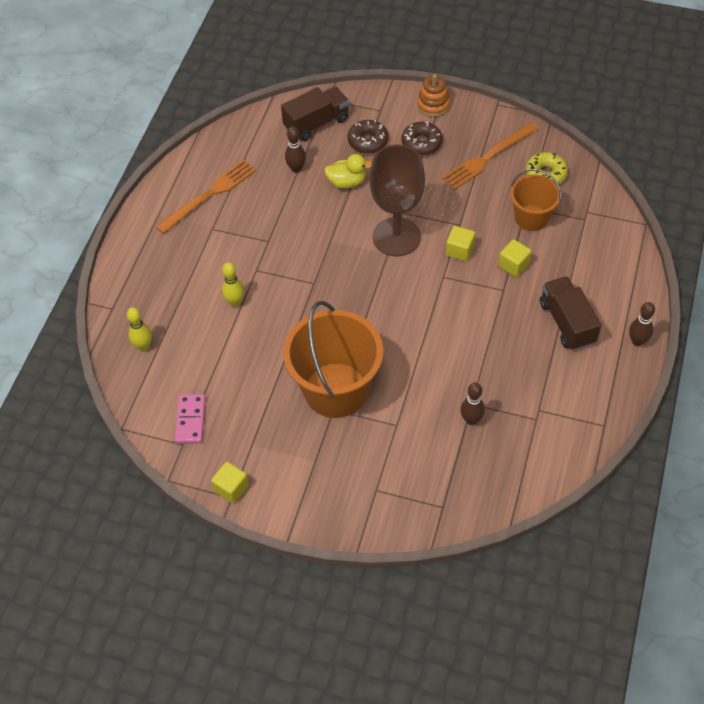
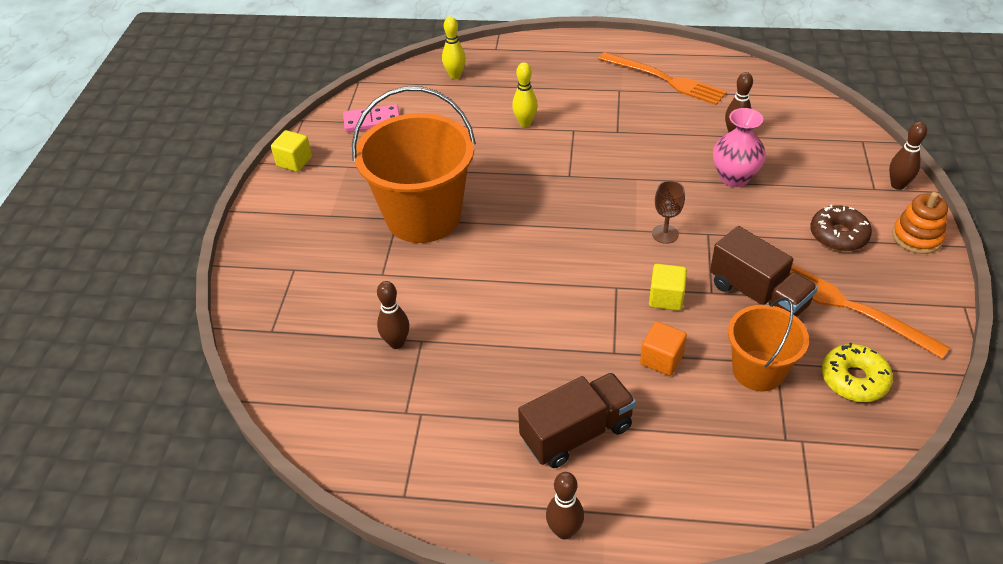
camera: 80 degrees right, 10 degrees down
(316, 123) = (816, 138): brown truck -> brown truck (758, 295)
(347, 182) = (734, 178): yellow duck -> pink vase
(368, 141) = (812, 185): brown donut -> none
(380, 97) = (897, 185): none -> brown bowling pin
(396, 237) = (665, 234): brown goblet -> brown goblet, size x0.41
(513, 265) = (661, 359): yellow cube -> orange cube

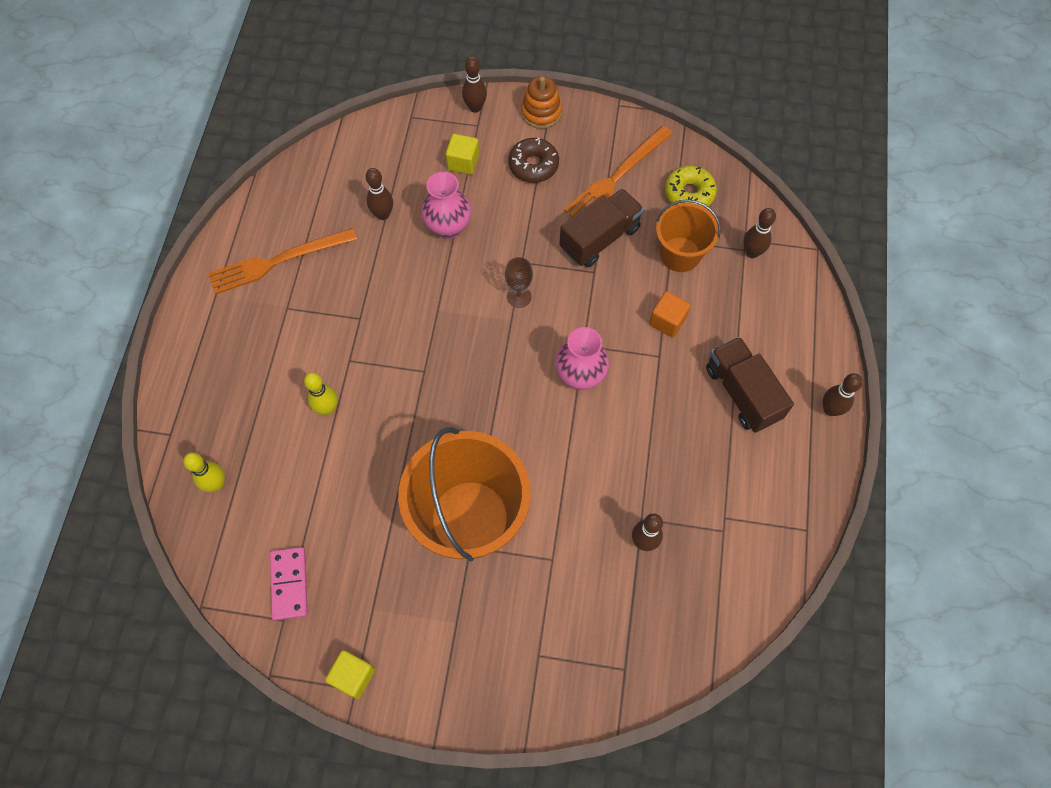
camera: 90 degrees left, 20 degrees up
(579, 286) = (580, 376): none -> pink vase
(665, 79) = (278, 261): orange fork -> orange fork turned 150 degrees counterclockwise
(666, 298) = (599, 307): yellow cube -> yellow cube (463, 162)
(783, 447) = (752, 252): none -> brown bowling pin

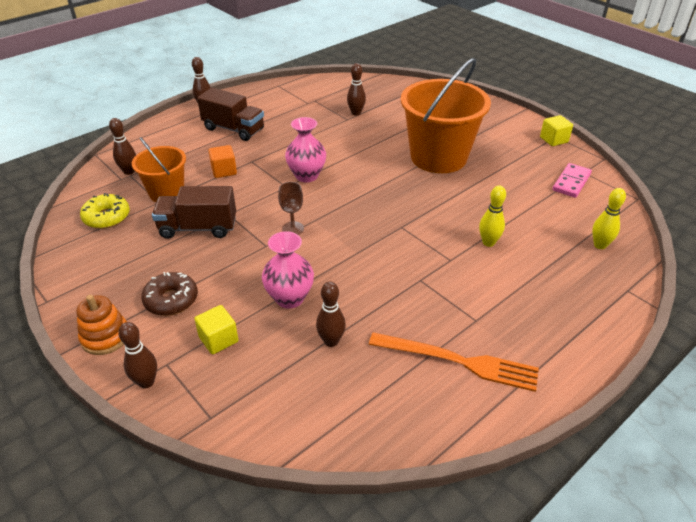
camera: 140 degrees left, 25 degrees down
(616, 177) = (131, 254): orange fork -> none
(742, 393) = (233, 129): brown truck -> brown truck turned 75 degrees counterclockwise

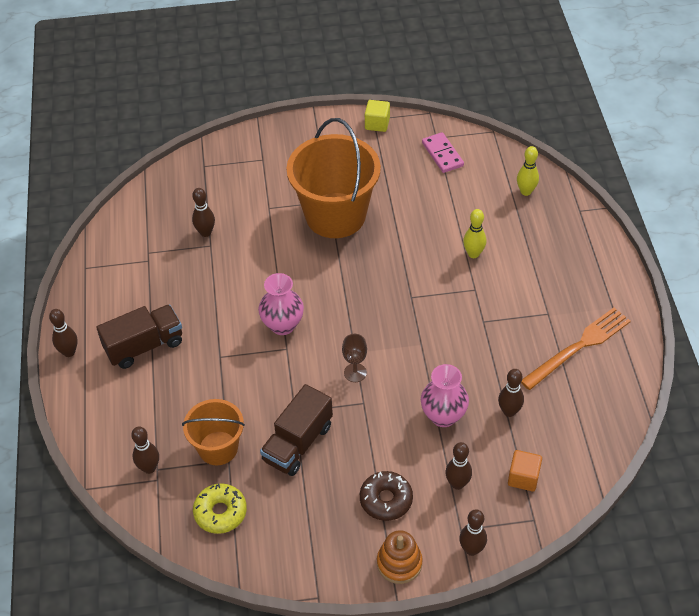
camera: 55 degrees left, 10 degrees up
(218, 339) = (457, 484): yellow cube -> brown bowling pin
(224, 171) = (218, 386): orange cube -> orange cube (523, 477)

